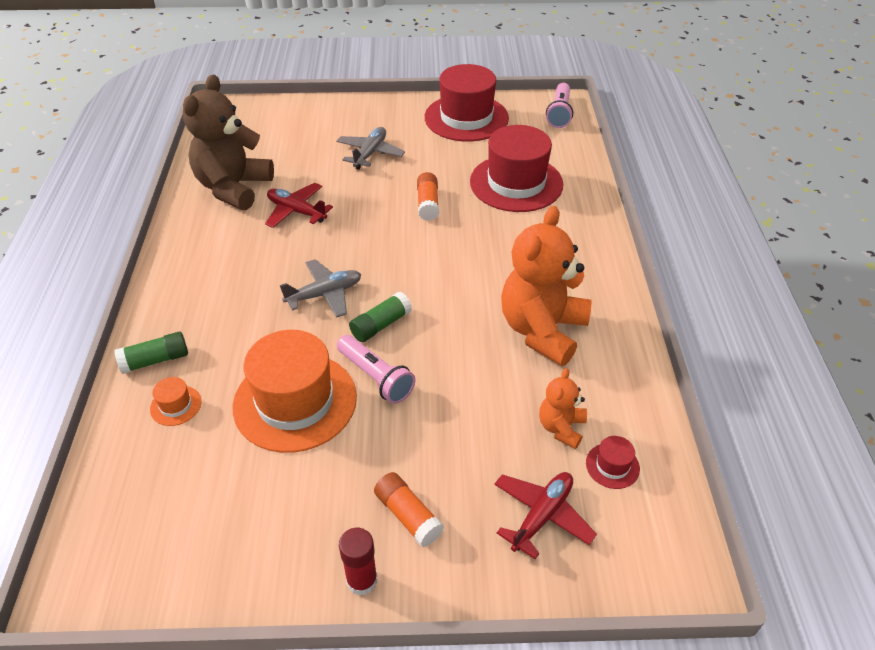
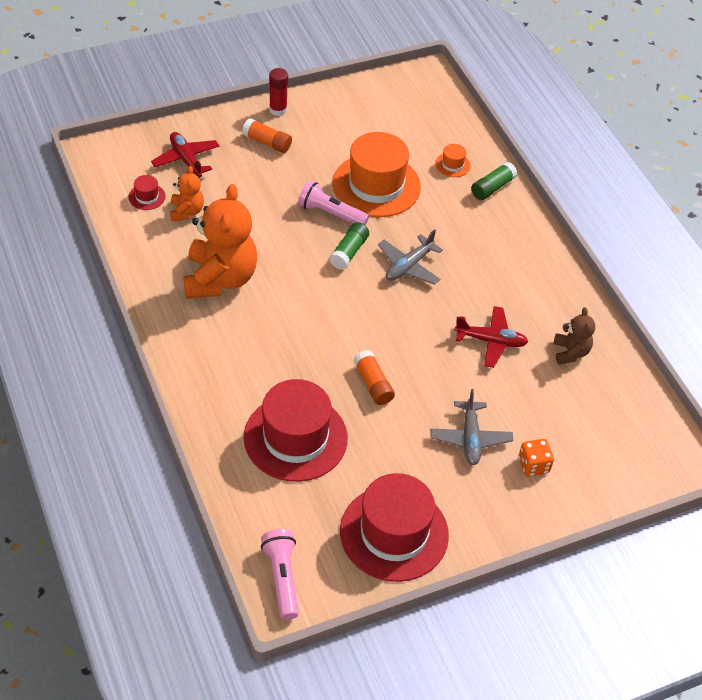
camera: 155 degrees right, 5 degrees up
(233, 188) = (570, 352): brown teddy bear -> brown teddy bear, size x0.49
(334, 129) = (533, 465): none -> orange dice
(541, 516) = (186, 160): red plane -> red plane turned 135 degrees clockwise

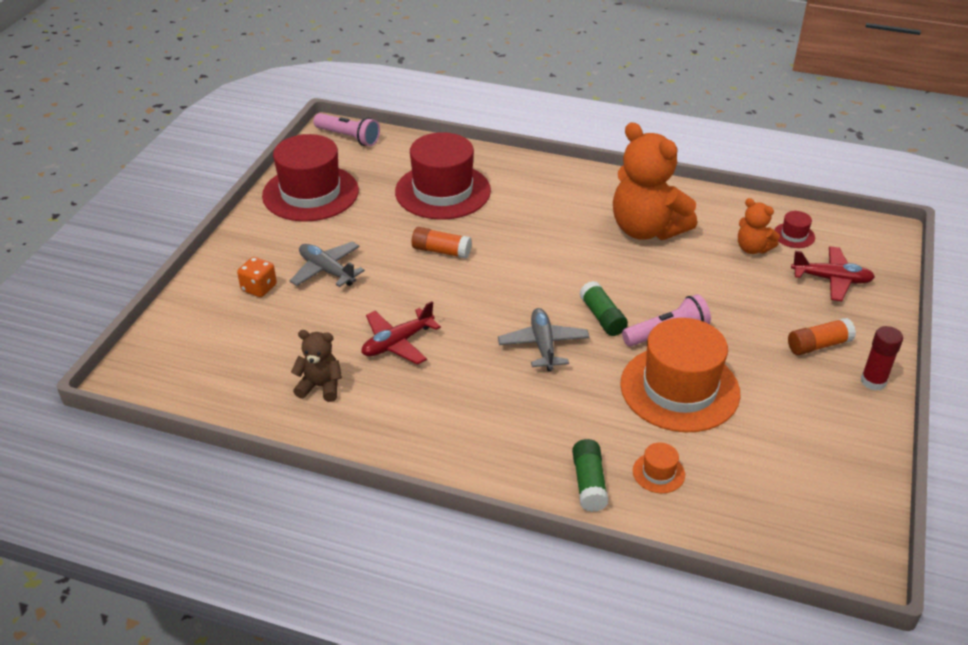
camera: 135 degrees right, 10 degrees down
(570, 352) = (320, 386): brown teddy bear -> brown teddy bear turned 150 degrees clockwise

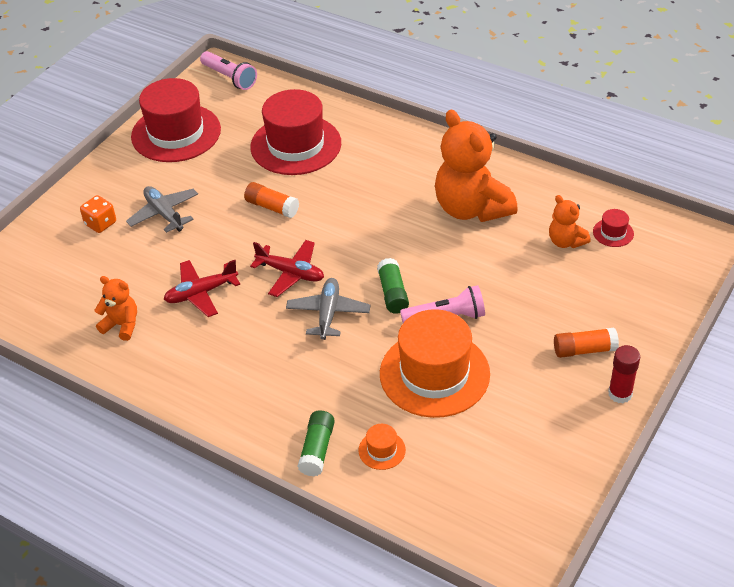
camera: 15 degrees right, 5 degrees up
(320, 386) = (122, 325): brown teddy bear -> orange teddy bear
(831, 279) = (628, 284): red plane -> red plane (291, 273)

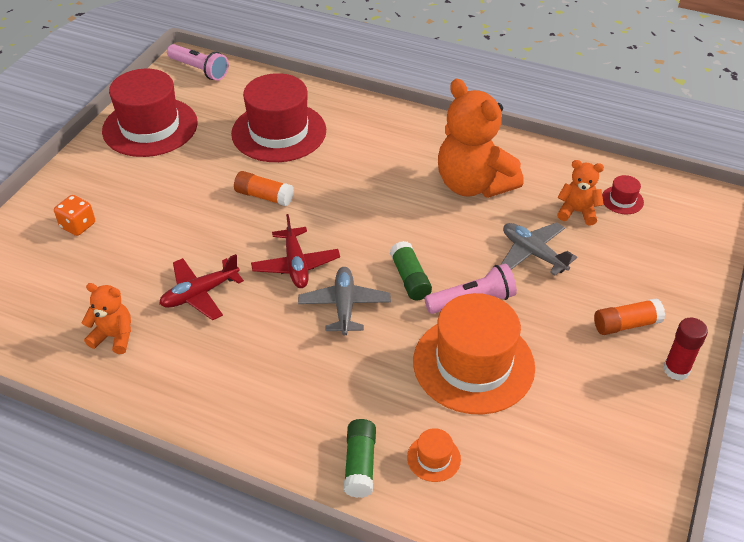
camera: 10 degrees left, 0 degrees up
(164, 214) = (148, 211): grey plane -> grey plane (533, 253)
(291, 273) = (296, 265): red plane -> red plane turned 60 degrees clockwise
(566, 241) = (577, 212): orange teddy bear -> orange teddy bear turned 150 degrees clockwise

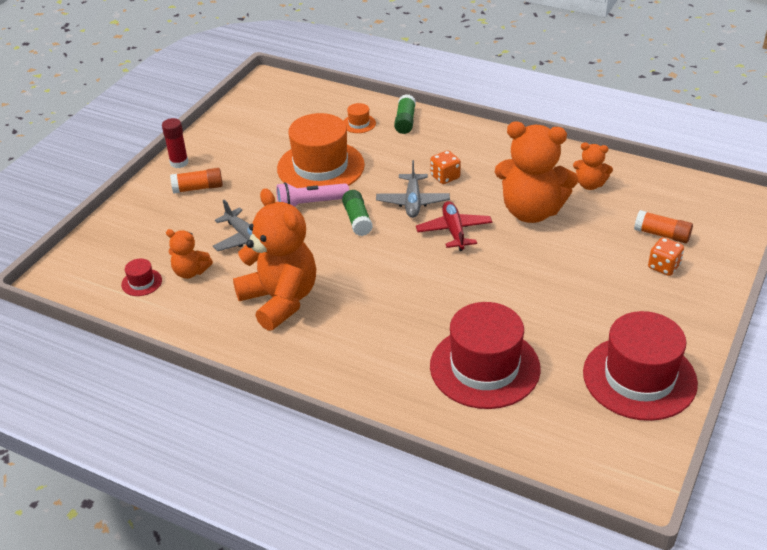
camera: 175 degrees left, 5 degrees down
(199, 70) = (608, 472): pink flashlight -> none
(200, 294) = (531, 211): red plane -> orange teddy bear
(264, 196) = (490, 292): orange glue stick -> orange glue stick (662, 234)
(302, 347) = (445, 177): none -> orange dice

